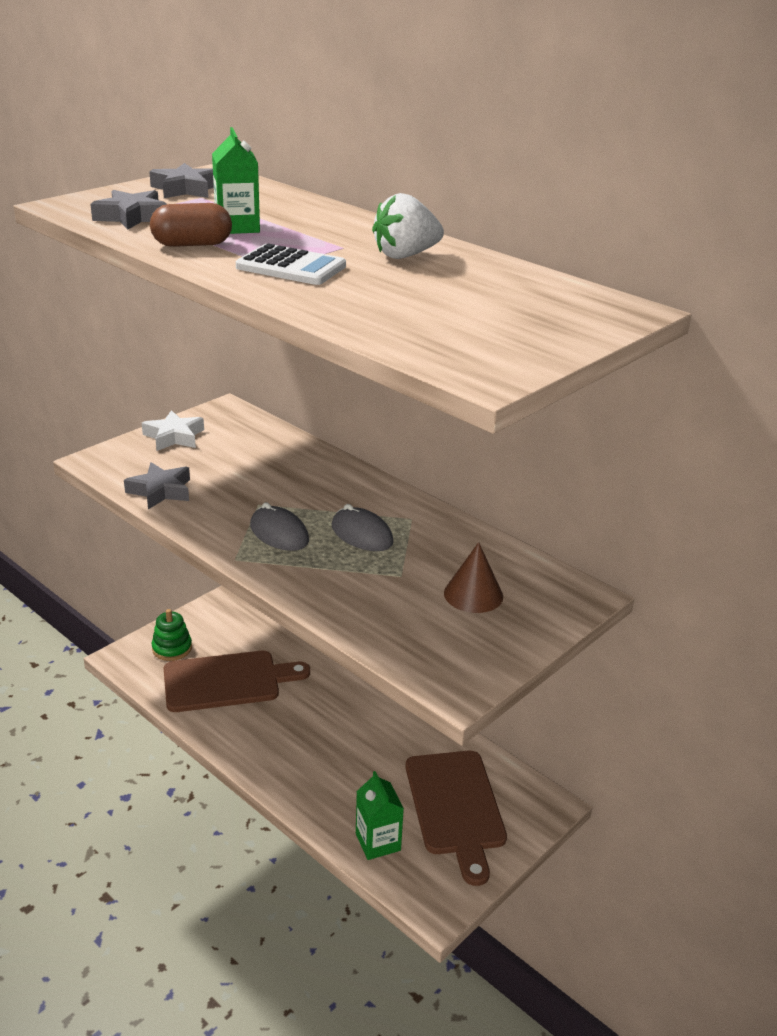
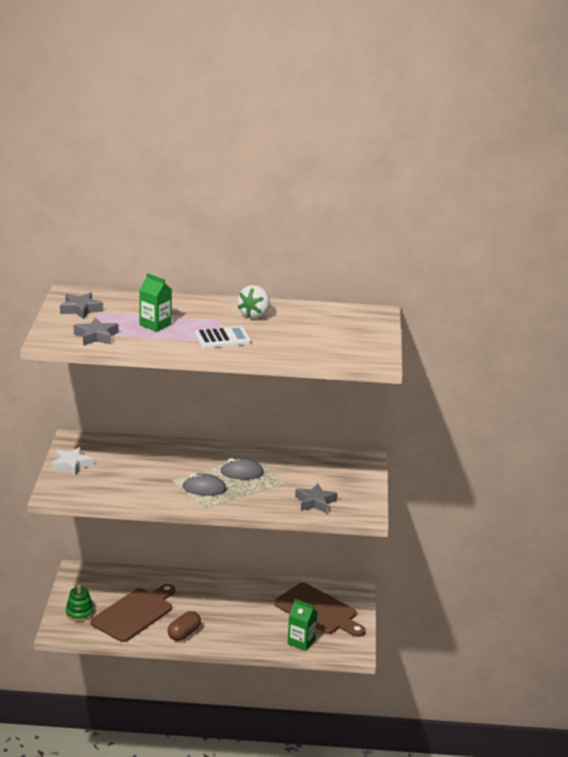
camera: 40 degrees left, 5 degrees down
(160, 491) = (114, 494): grey star -> grey star (315, 502)
(192, 244) = (157, 342): brown capsule -> brown capsule (184, 634)
(473, 594) = (325, 477): brown cone -> none

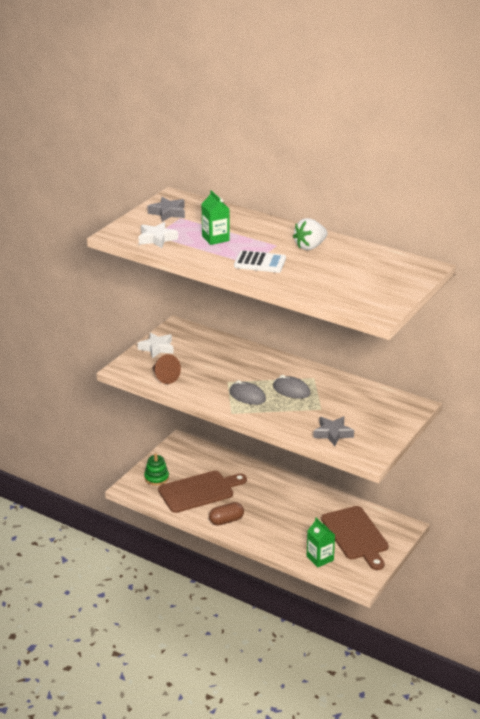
camera: 30 degrees right, 5 degrees up
(96, 336) = (157, 239): grey star -> white star
(104, 491) = (164, 377): none -> brown cone

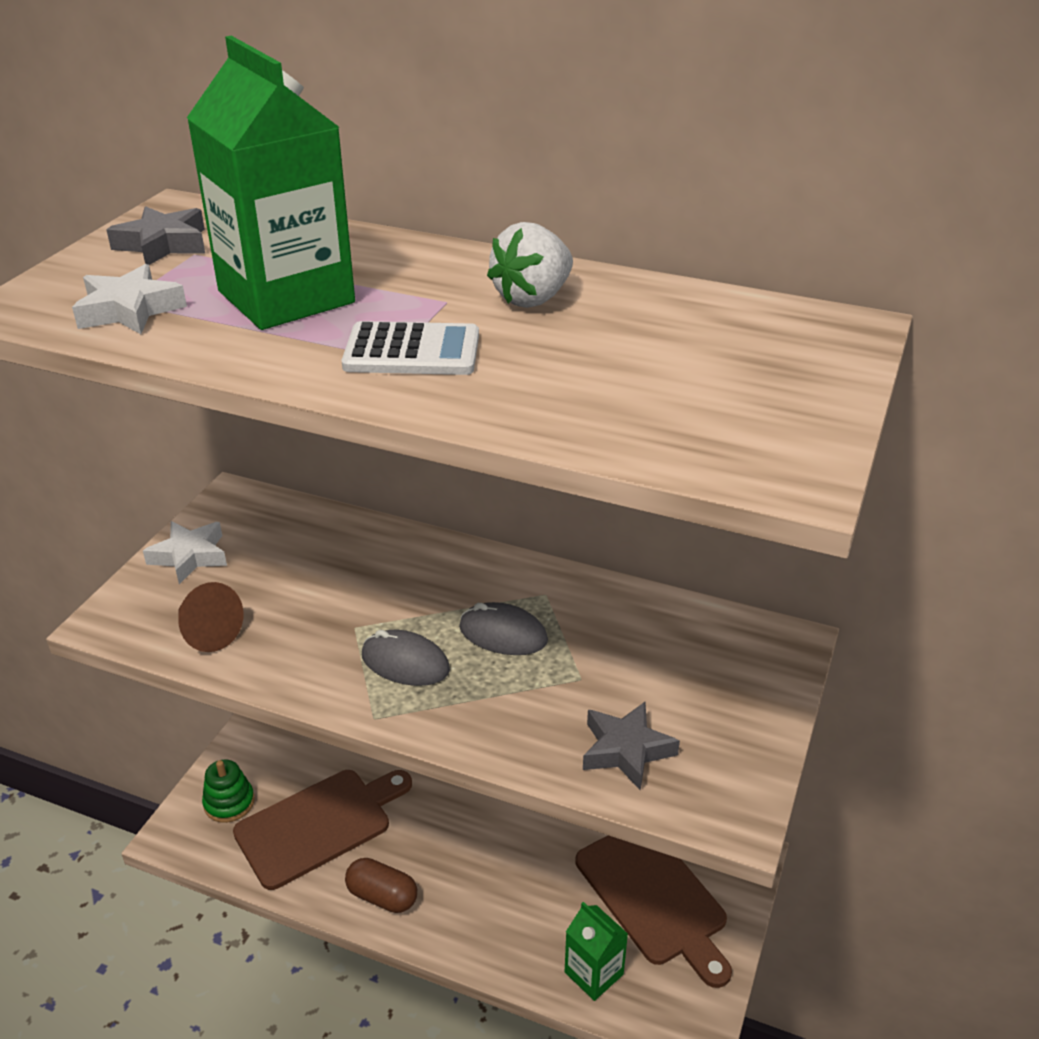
camera: 10 degrees left, 5 degrees up
(215, 238) = (286, 297): green carton -> green carton, size x1.89
(226, 521) = (382, 896): brown capsule -> brown capsule turned 60 degrees clockwise

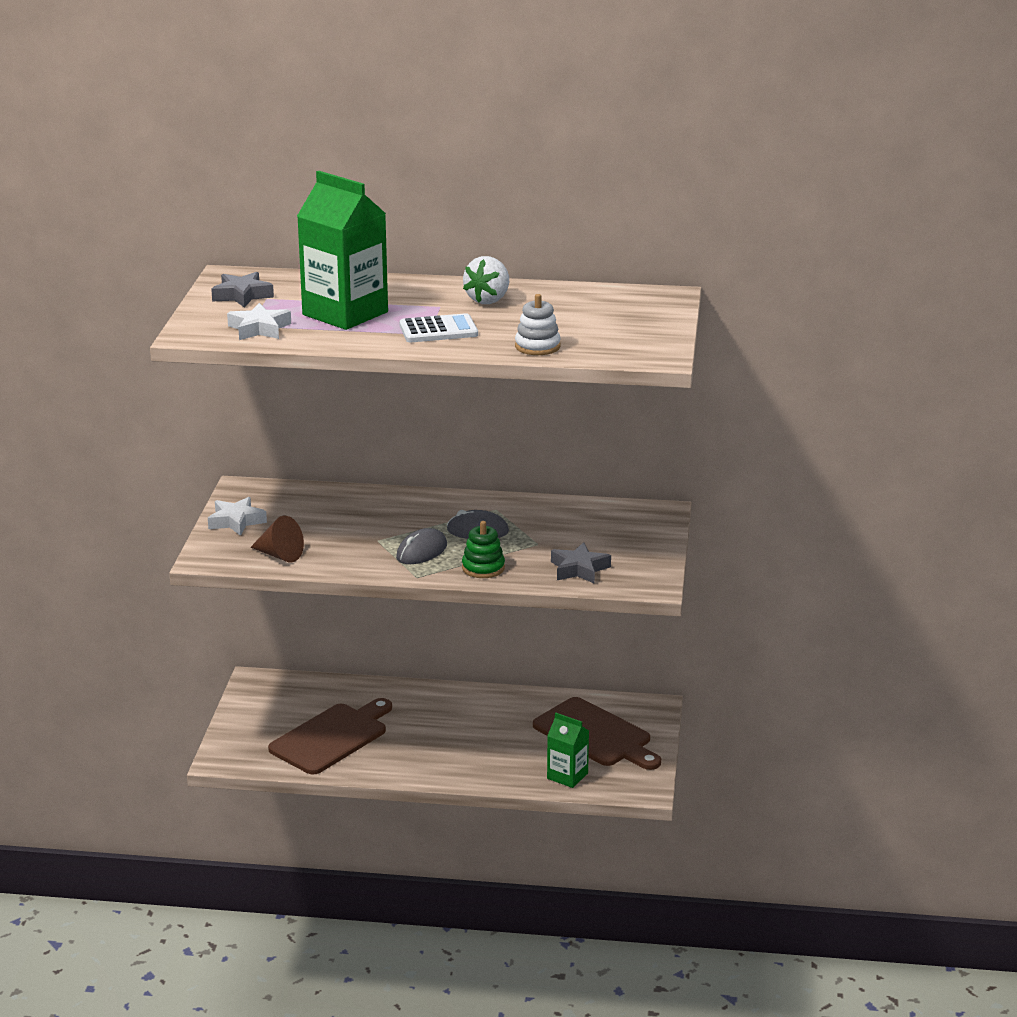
camera: 15 degrees left, 10 degrees down
(229, 802) = (254, 736): green stacking toy -> green stacking toy (483, 568)
(382, 896) = (400, 764): brown capsule -> none
(405, 663) = (421, 551): grey mouse -> grey mouse turned 60 degrees counterclockwise
(566, 414) = (537, 346): none -> white stacking toy

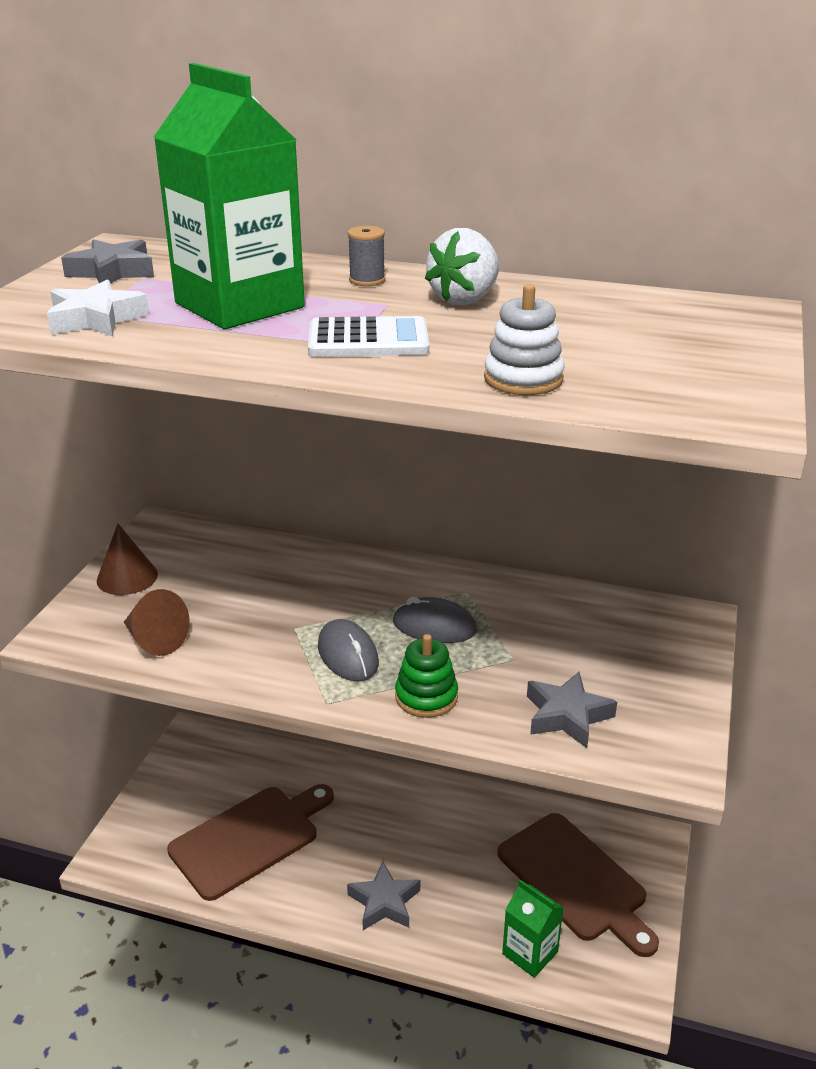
camera: 10 degrees right, 5 degrees up
(236, 521) = (127, 577): white star -> brown cone
(419, 290) = (367, 280): none -> grey spool
(421, 551) = (348, 655): grey mouse -> grey mouse turned 75 degrees counterclockwise
(451, 761) = (384, 902): none -> grey star

